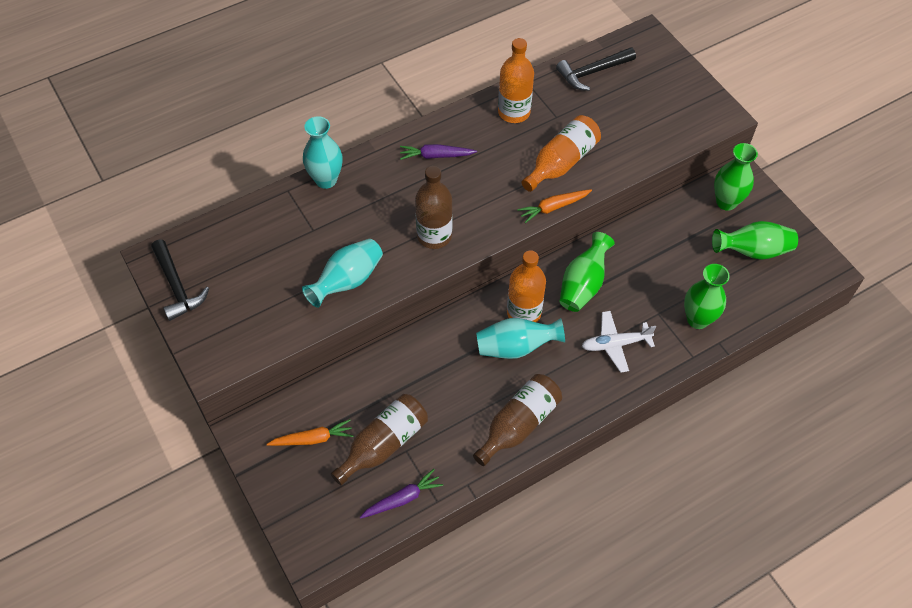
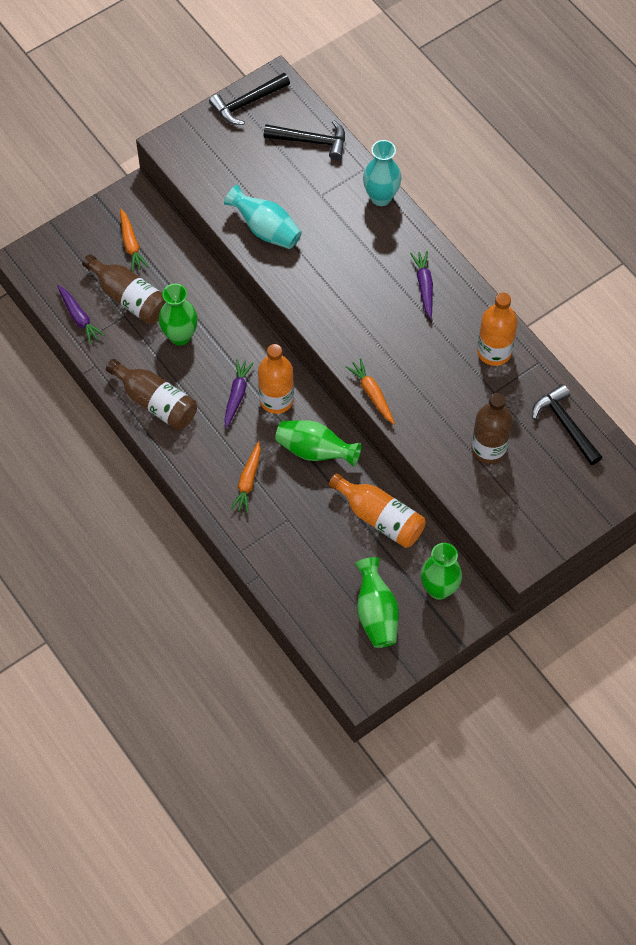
camera: 85 degrees right, 5 degrees up
(243, 232) = (311, 141): none -> black hammer
(434, 236) = (325, 294): brown bottle -> brown bottle (488, 449)
(516, 347) = (237, 395): turquoise vase -> purple carrot
(561, 162) = (431, 399): orange bottle -> orange bottle (380, 518)
(615, 344) = (248, 481): white plane -> orange carrot
(697, 319) = (284, 556): green vase -> green vase (180, 336)

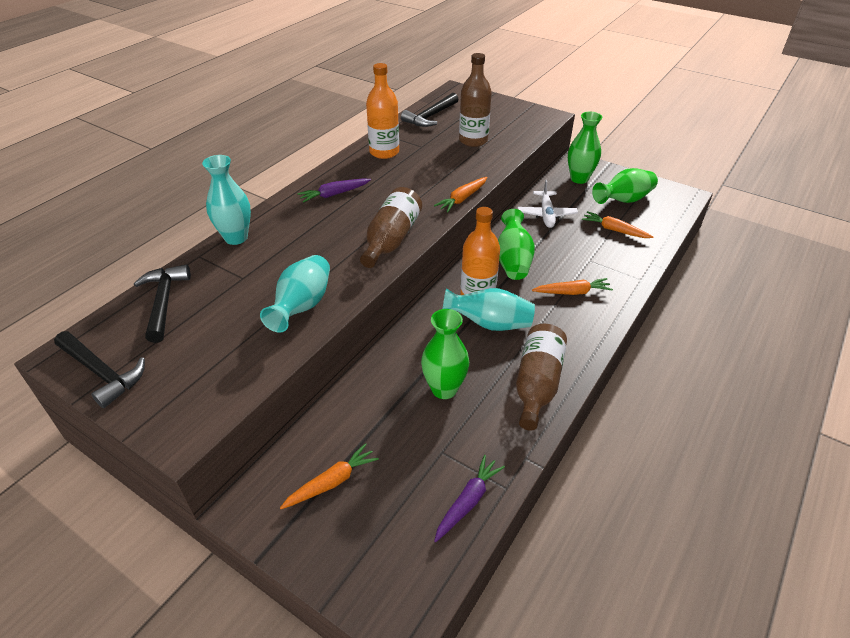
camera: 110 degrees left, 20 degrees down
(129, 298) = (414, 455): brown bottle -> brown bottle (391, 240)
(237, 395) = (489, 324): purple carrot -> turquoise vase
(325, 571) = (614, 230): none -> orange carrot
(380, 518) = (546, 214): orange bottle -> white plane

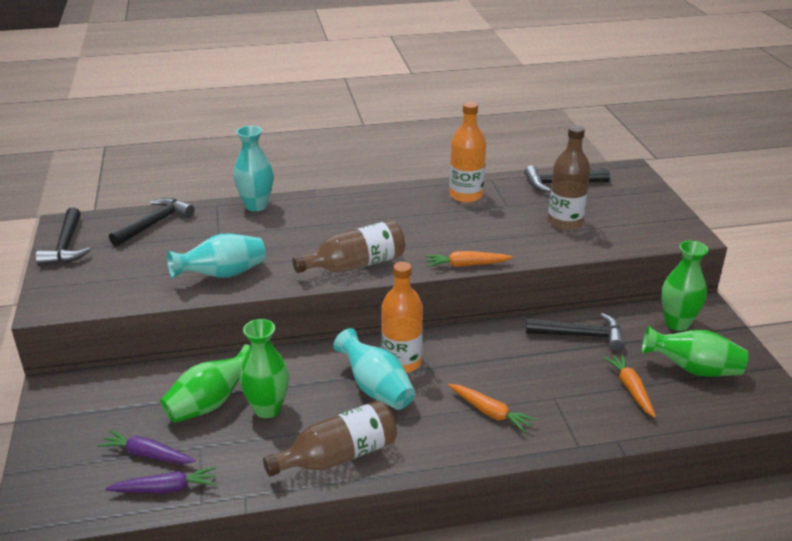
camera: 45 degrees right, 10 degrees down
(332, 482) = (113, 411): orange carrot -> none
(334, 194) = (370, 209): purple carrot -> purple carrot (147, 454)
(513, 260) = (480, 354): green vase -> green vase (211, 403)
(546, 214) = (581, 336): white plane -> black hammer

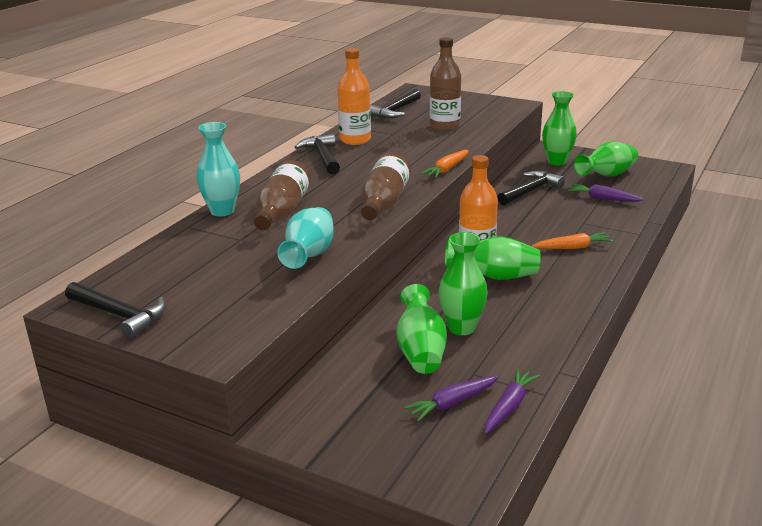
camera: 50 degrees left, 5 degrees down
(154, 224) = (164, 261): black hammer -> black hammer (322, 157)
(338, 456) = (555, 317): brown bottle -> brown bottle (282, 211)
(376, 388) = (494, 276): turquoise vase -> green vase
(630, 389) = (603, 198): orange carrot -> purple carrot

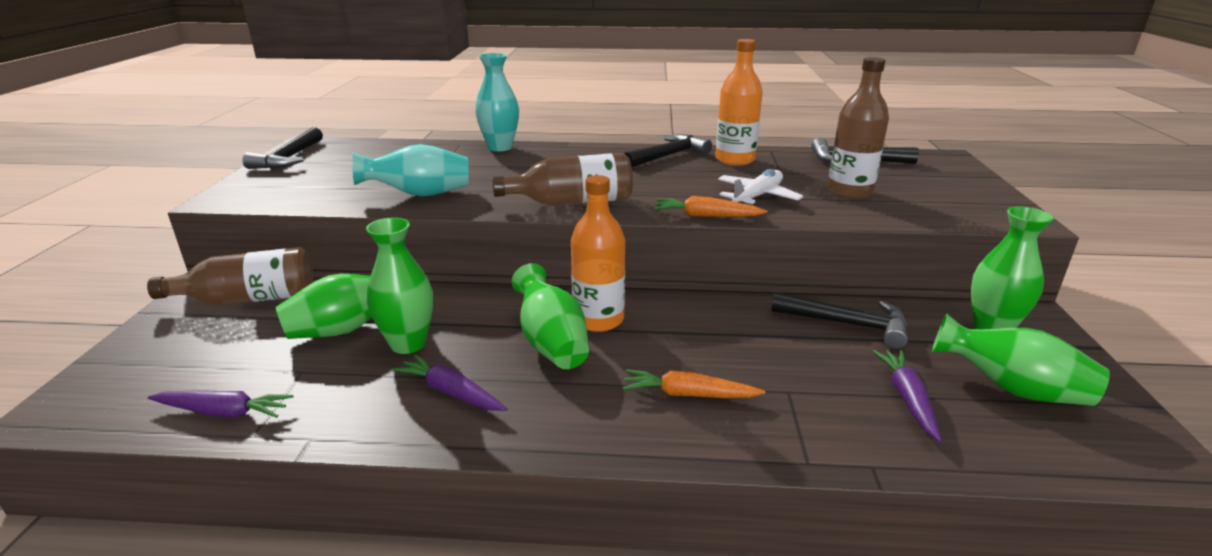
camera: 65 degrees right, 0 degrees up
(282, 211) = (515, 166): brown bottle -> brown bottle (249, 299)
(428, 149) = (757, 196): none -> white plane
(452, 403) = (236, 369): purple carrot -> purple carrot (451, 392)
(572, 247) = (688, 394): orange carrot -> orange carrot turned 135 degrees clockwise

